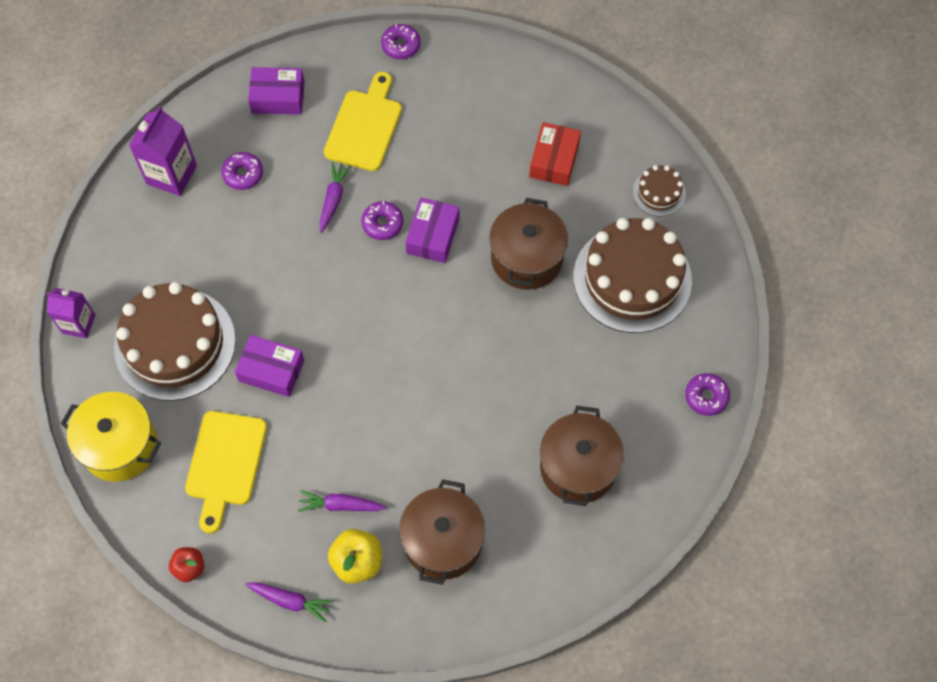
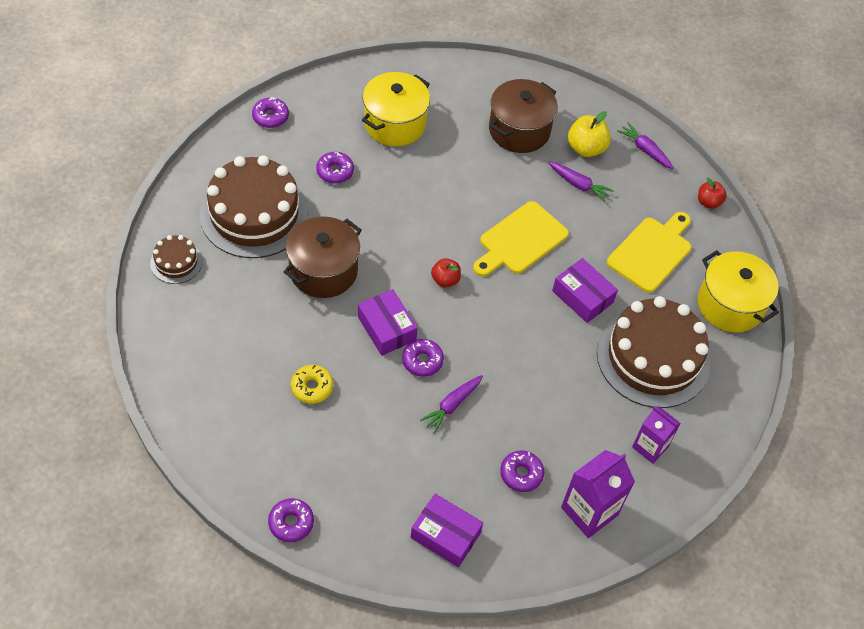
camera: 155 degrees left, 10 degrees down
(78, 324) = (731, 417): purple carton -> purple carton (650, 447)
(365, 126) = (381, 457): yellow cutting board -> yellow cutting board (520, 240)
(411, 313) = (445, 280): none -> red apple
(433, 236) = (387, 328): purple box -> purple box turned 75 degrees counterclockwise
(459, 150) = (312, 387): none -> yellow donut
(554, 160) = (238, 334): red box -> none
(578, 467) = (395, 123): brown pot -> yellow pot
(594, 370) = (335, 171): none -> purple donut

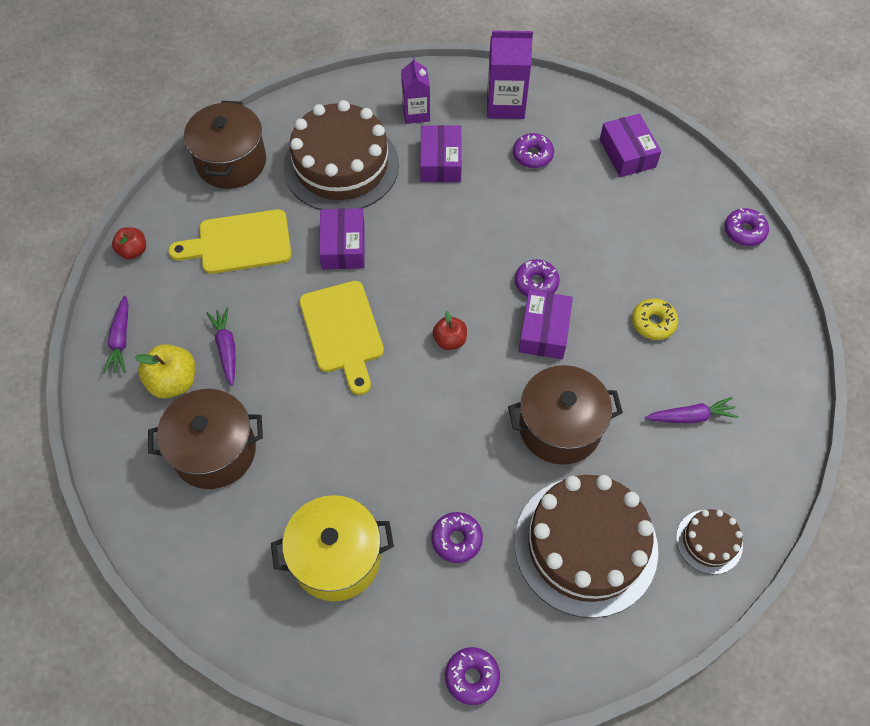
camera: 135 degrees left, 5 degrees up
(452, 405) = (542, 233): purple carrot -> purple carrot (690, 416)
(520, 240) = (342, 331): yellow cutting board -> yellow cutting board turned 75 degrees clockwise
(586, 414) = (440, 162): none -> purple box
(730, 305) = (231, 162): yellow pot -> brown pot

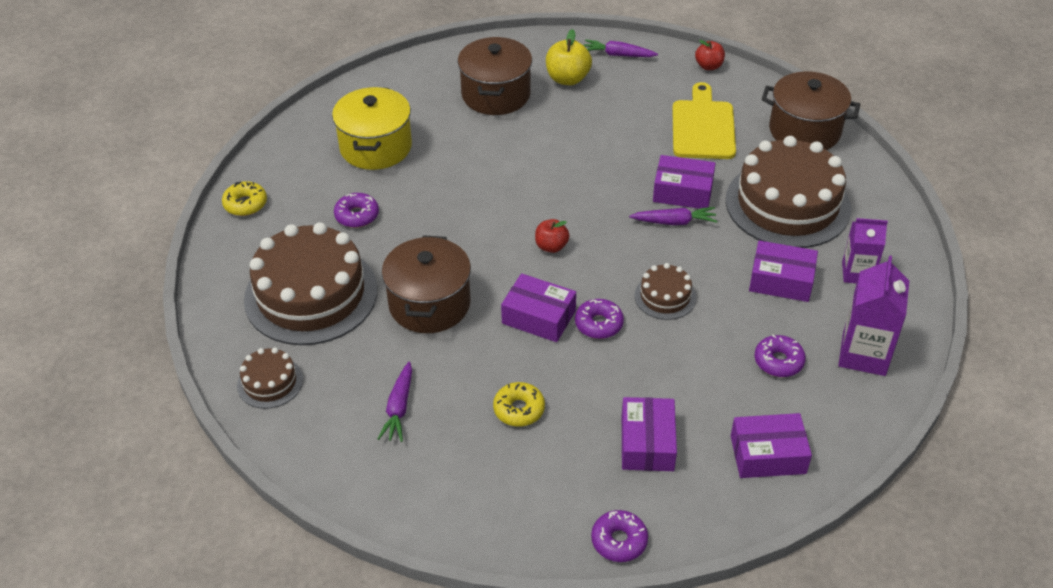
camera: 105 degrees right, 15 degrees down
(226, 348) = (590, 109): purple carrot -> purple carrot (674, 222)
(342, 331) = (585, 178): yellow cutting board -> none
(472, 677) = (245, 204): purple donut -> yellow donut
(486, 240) = (665, 296): none -> brown cake
(649, 228) = (647, 443): none -> purple box

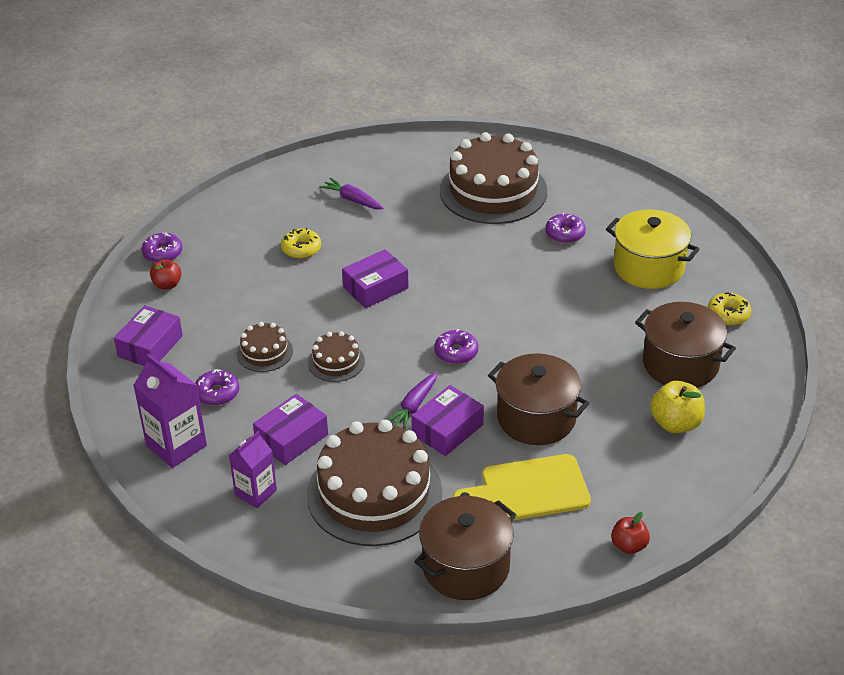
camera: 120 degrees right, 5 degrees down
(245, 204) = (621, 185): yellow donut -> yellow donut (728, 314)
(270, 382) = (424, 155): brown cake -> brown cake (264, 352)
(429, 304) = (436, 240): brown pot -> brown pot (536, 418)
(551, 246) = (445, 322): red apple -> red apple (167, 285)
(598, 324) = (341, 315): purple donut -> purple donut (456, 352)
(618, 55) = (696, 480): purple carrot -> none
(647, 443) = (217, 294): purple box -> none
(703, 127) = (529, 489): yellow cutting board -> yellow cutting board turned 135 degrees clockwise

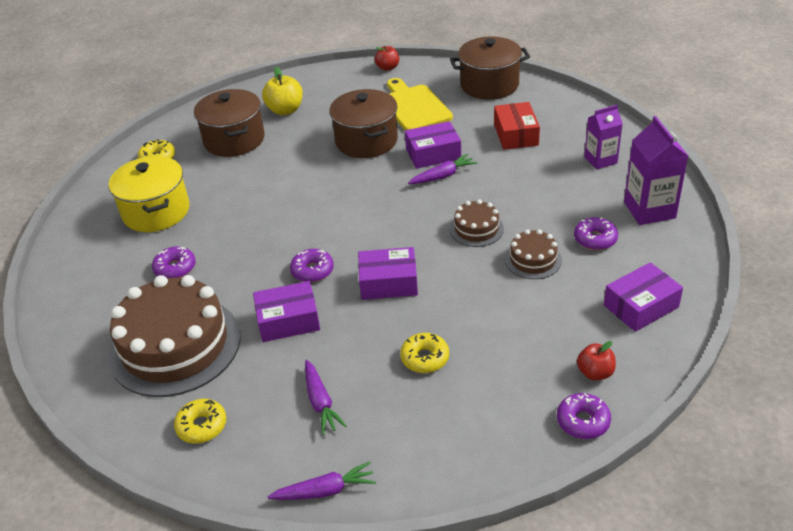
camera: 145 degrees left, 0 degrees up
(291, 438) = (552, 185): purple box -> purple box (288, 321)
(307, 164) = (325, 491): none -> purple carrot
(374, 493) = (516, 134): brown cake -> red box
(418, 162) = (202, 426): none -> yellow donut
(456, 352) = (375, 202): purple donut -> purple donut (312, 271)
(529, 489) = (414, 107): yellow cutting board -> yellow cutting board turned 135 degrees counterclockwise

